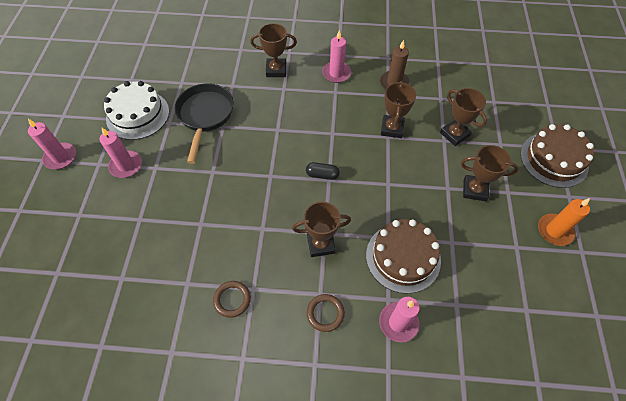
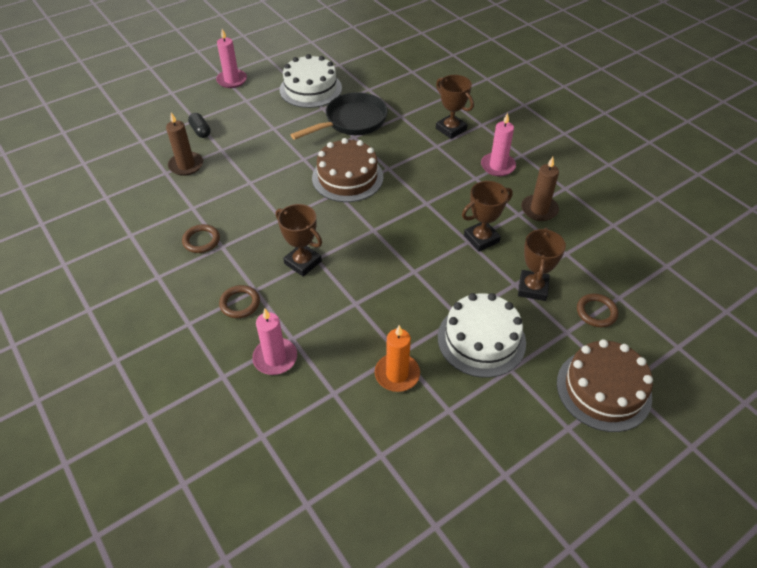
camera: 50 degrees right, 10 degrees down
(126, 165) = (259, 113): pink candle -> none
(130, 257) = (186, 165): none -> brown candle
(322, 175) = (374, 223): black capsule -> black capsule (200, 131)
(403, 257) = (345, 325): brown cake -> brown cake (347, 177)
(474, 190) = (481, 339): brown trophy -> white cake
(497, 119) = (596, 312): none -> brown ring
(554, 231) = (505, 435): orange candle -> orange candle (397, 374)

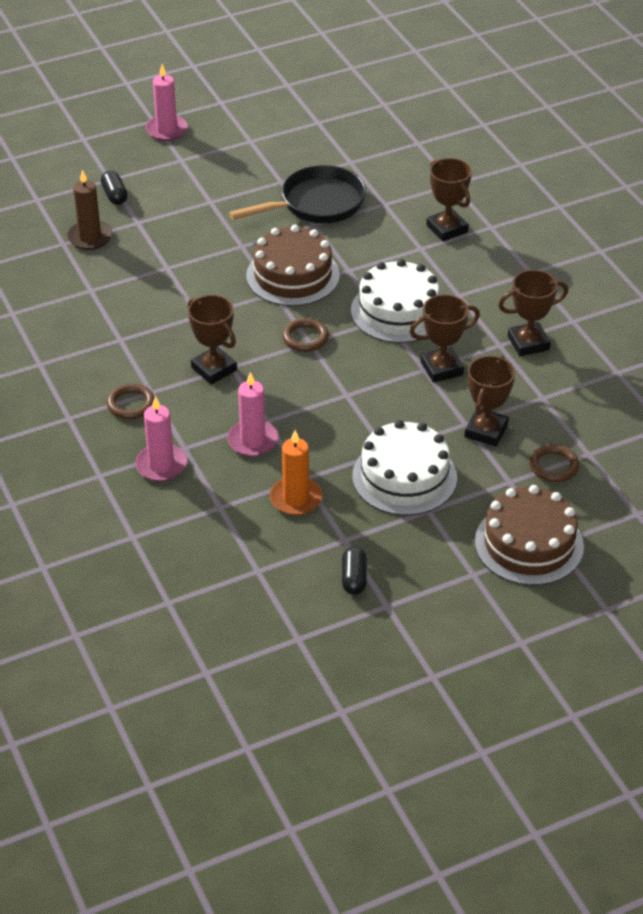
camera: 10 degrees right, 5 degrees down
(201, 240) = (96, 330): brown ring -> brown ring (305, 338)
(310, 89) = (271, 153): white cake -> white cake (398, 311)
(468, 449) = (354, 578): none -> black capsule
(498, 166) = (493, 283): pink candle -> pink candle (253, 441)
(539, 209) = (528, 343): brown candle -> brown trophy

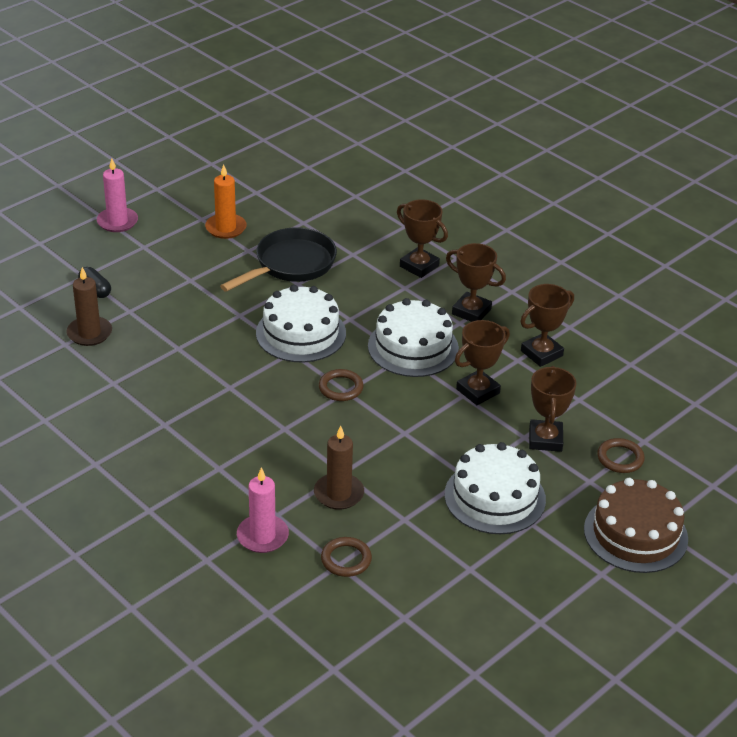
camera: 20 degrees left, 5 degrees down
(131, 404) = (205, 484): brown ring -> brown ring (346, 559)
(214, 369) = (269, 434): brown trophy -> brown trophy (471, 311)
(253, 441) = (338, 494): pink candle -> brown candle
(292, 275) = (301, 333): brown cake -> white cake
(296, 498) = (406, 539): orange candle -> orange candle (226, 228)
(354, 578) = (497, 603): black capsule -> none

